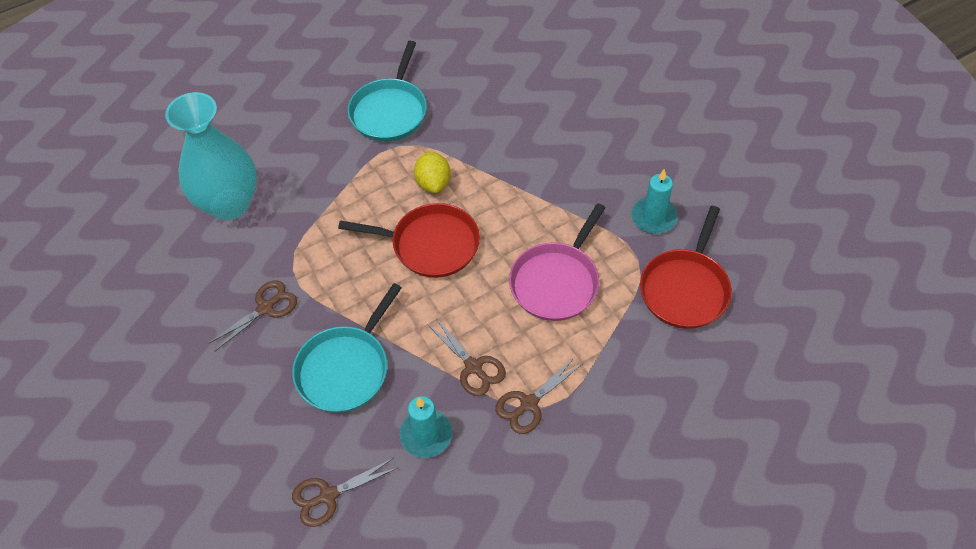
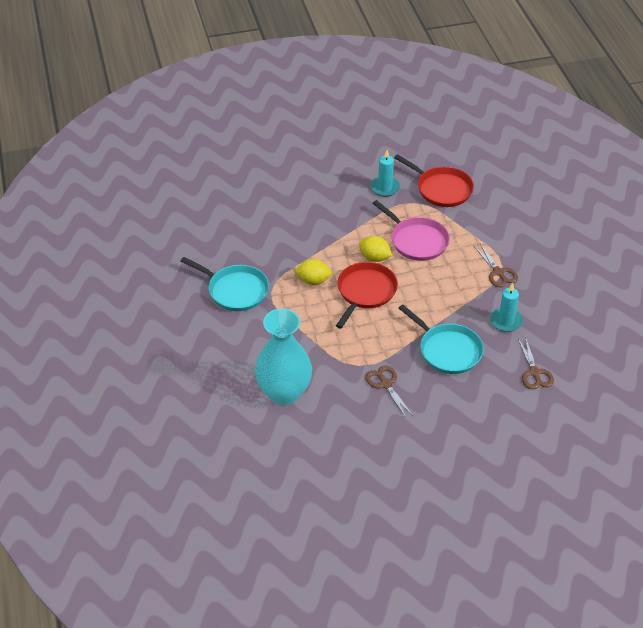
camera: 75 degrees left, 10 degrees down
(473, 367) = (465, 291): brown scissors -> none
(502, 239) = (374, 258): none -> yellow lemon

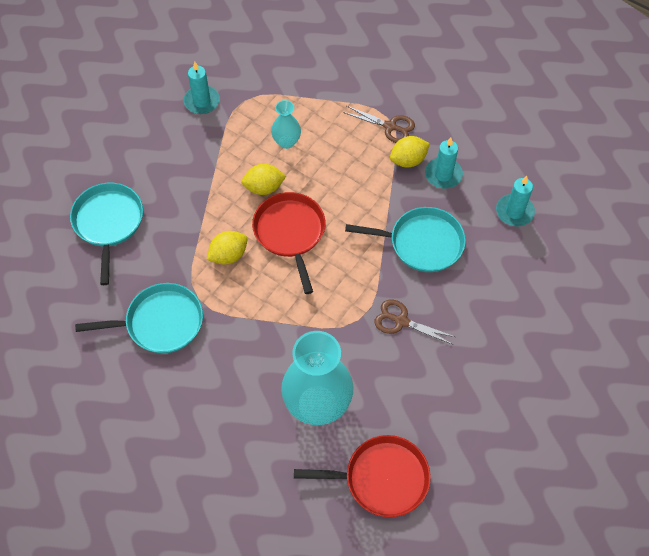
camera: 40 degrees left, 15 degrees up
(259, 220) = (108, 223): none -> turquoise pan
(417, 241) = (286, 142): pink pan -> turquoise vase
(442, 189) = (257, 68): red pan -> red pan (382, 478)
(490, 299) = (408, 160): none -> yellow lemon
(534, 372) = (514, 212): brown scissors -> turquoise candle

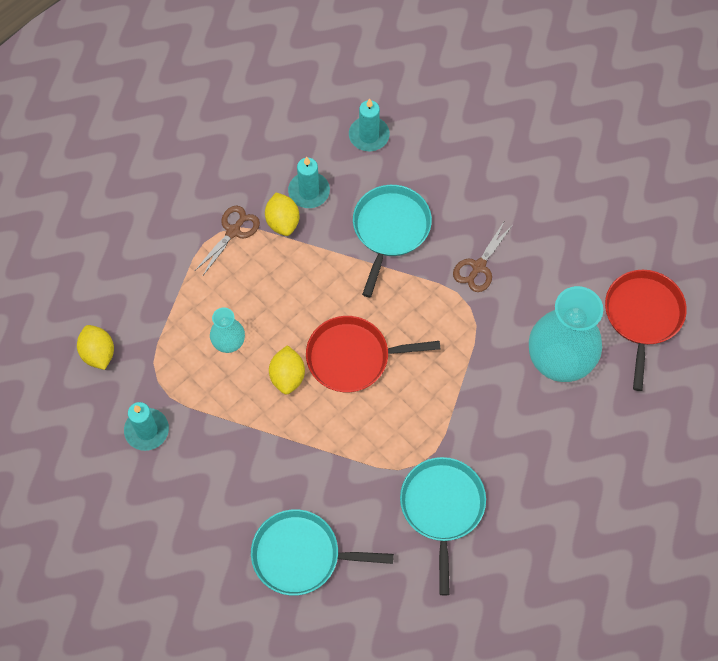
camera: 80 degrees left, 5 degrees up
(228, 255) = (369, 426): yellow lemon -> yellow lemon (98, 353)

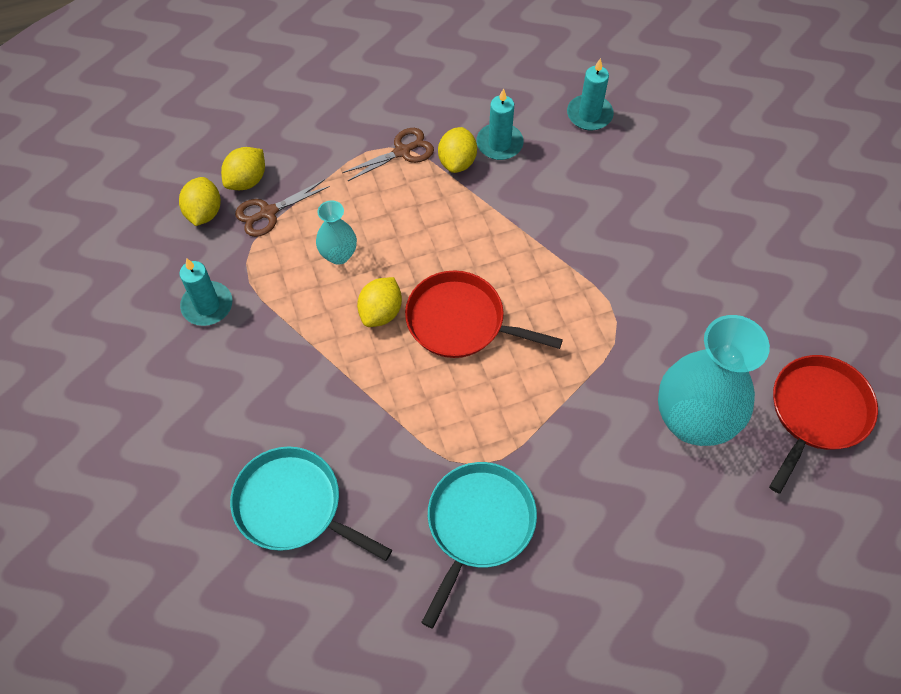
camera: 25 degrees right, 5 degrees down
(118, 310) = (247, 180): none -> yellow lemon
(390, 229) = (566, 211): turquoise pan -> none
(478, 267) = (646, 284): brown scissors -> brown scissors (268, 212)

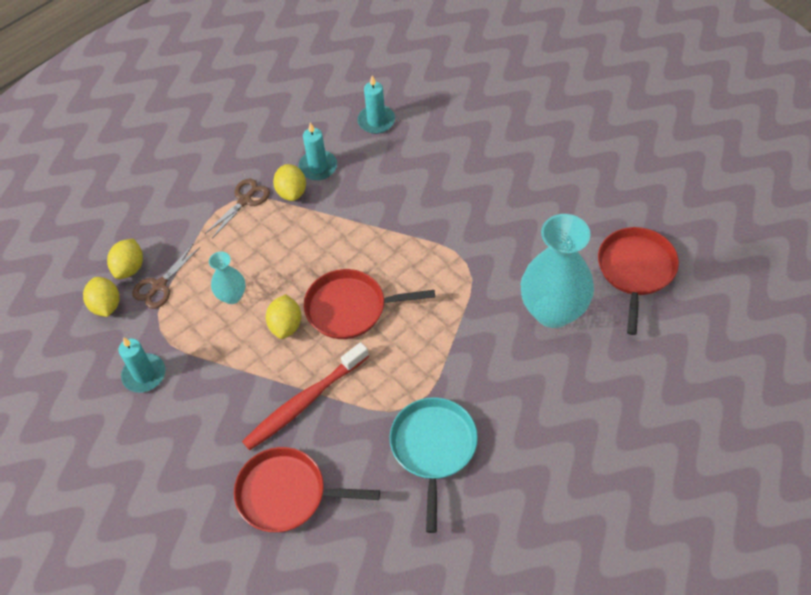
camera: 20 degrees left, 5 degrees down
(293, 506) = (286, 494): turquoise pan -> red pan
(360, 409) = (304, 402): none -> red toothbrush

